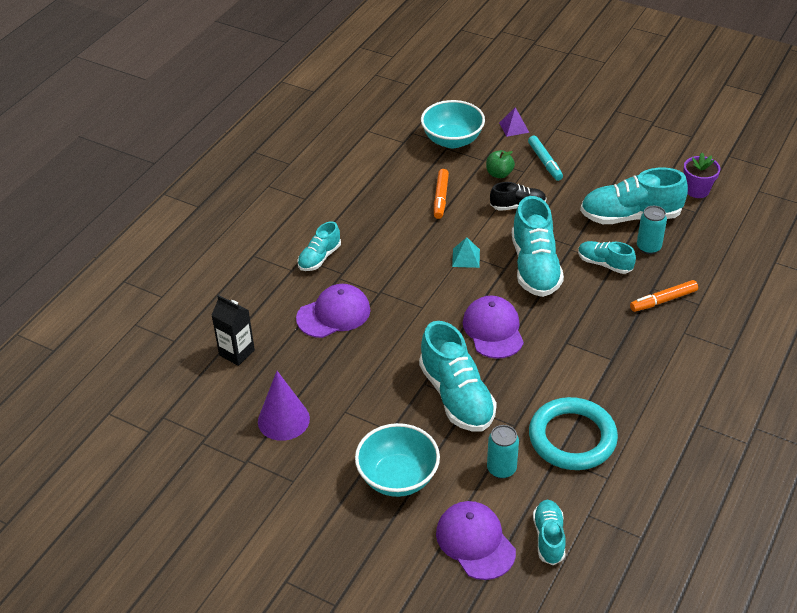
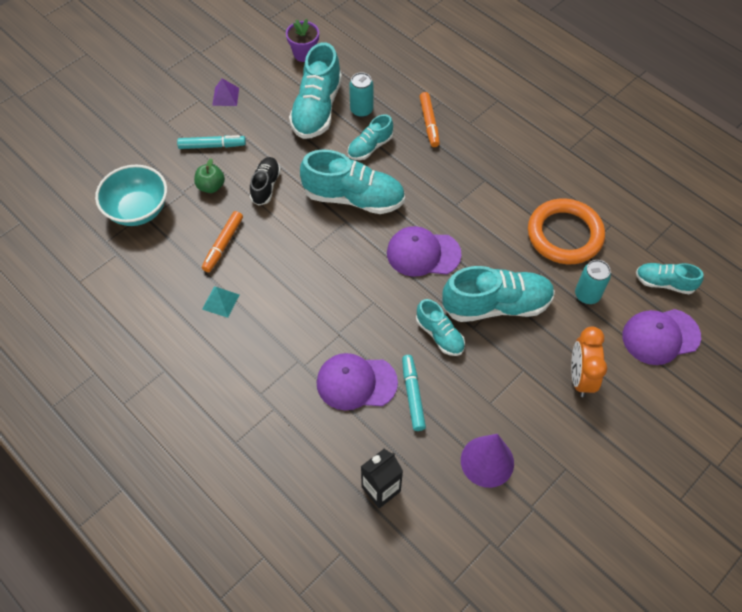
camera: 75 degrees left, 15 degrees up
(319, 258) = (267, 377): turquoise shoe -> turquoise shoe (439, 335)
(334, 314) = (356, 382): purple cap -> purple cap turned 75 degrees counterclockwise
(334, 354) = (413, 395): none -> turquoise marker
(398, 477) = (580, 377): turquoise bowl -> orange clock
(440, 198) = (223, 244): orange marker -> orange marker turned 90 degrees clockwise
(466, 258) = (320, 248): turquoise pyramid -> turquoise pyramid (221, 302)
(514, 127) = (146, 153): purple pyramid -> purple pyramid (225, 96)
(572, 438) = (564, 234): turquoise ring -> orange ring

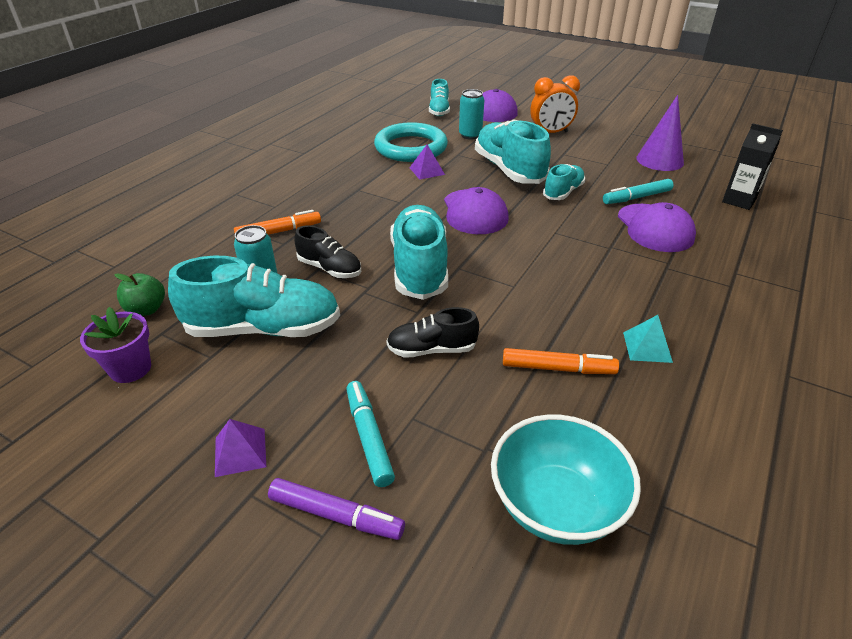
camera: 105 degrees left, 20 degrees down
(173, 128) = (336, 515): none -> purple marker
(211, 186) = (458, 413): green apple -> green apple (146, 309)
(370, 147) = (329, 269): turquoise shoe -> black shoe
(509, 237) = (427, 171): none -> purple pyramid
(564, 234) = (411, 148): orange ring -> turquoise ring

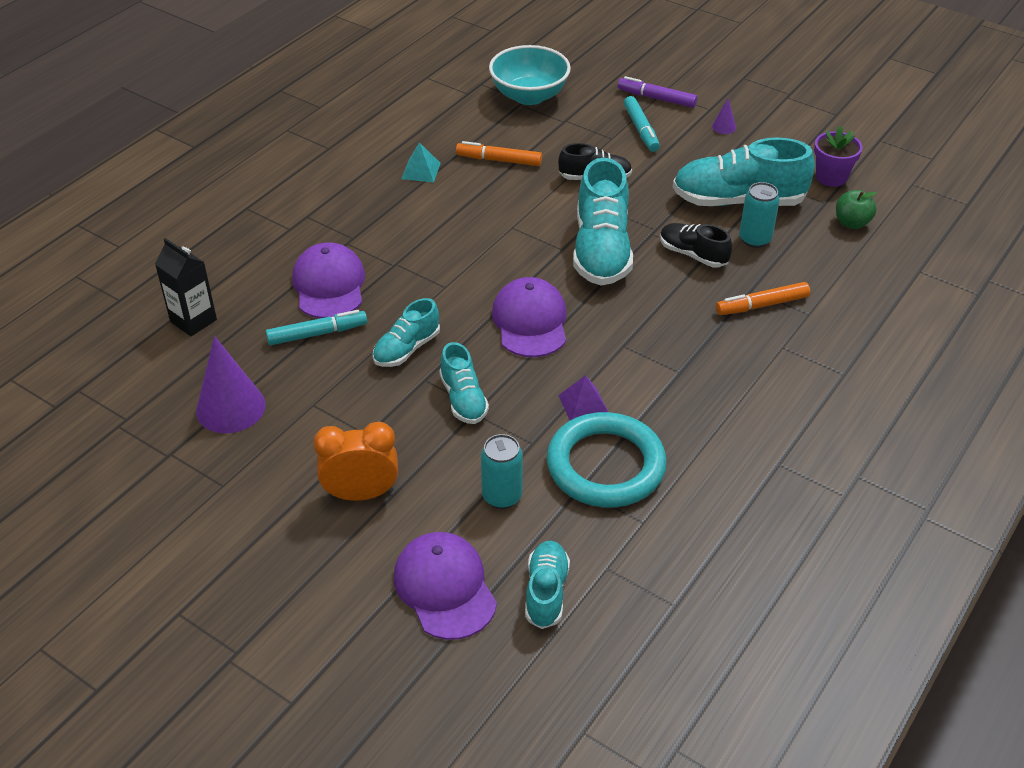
camera: 175 degrees left, 5 degrees up
(240, 452) = (724, 127): purple pyramid -> purple cone
(509, 170) = (463, 399): turquoise shoe -> turquoise shoe, size x0.56

